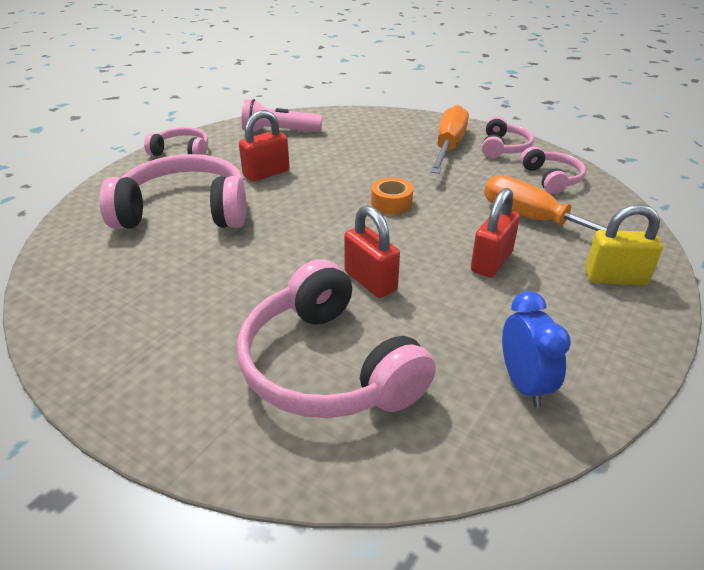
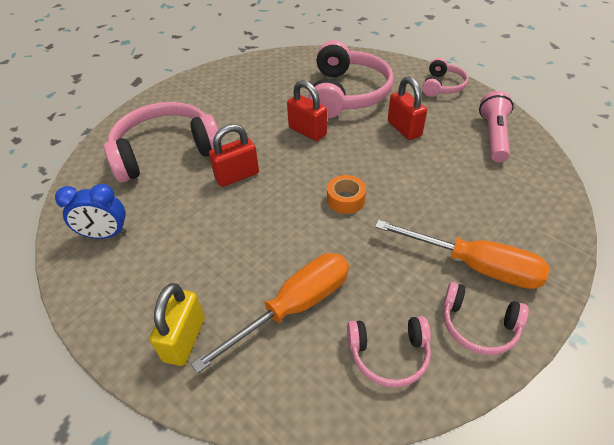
camera: 100 degrees right, 10 degrees up
(491, 262) = (238, 250): red padlock -> red padlock (307, 131)

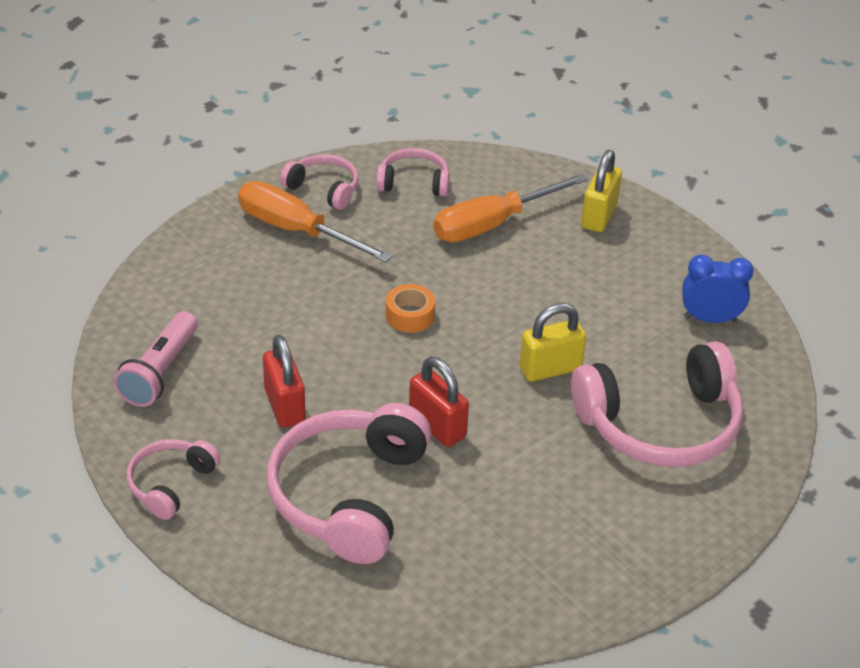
camera: 175 degrees left, 5 degrees down
(237, 176) = (550, 369): red padlock -> yellow padlock

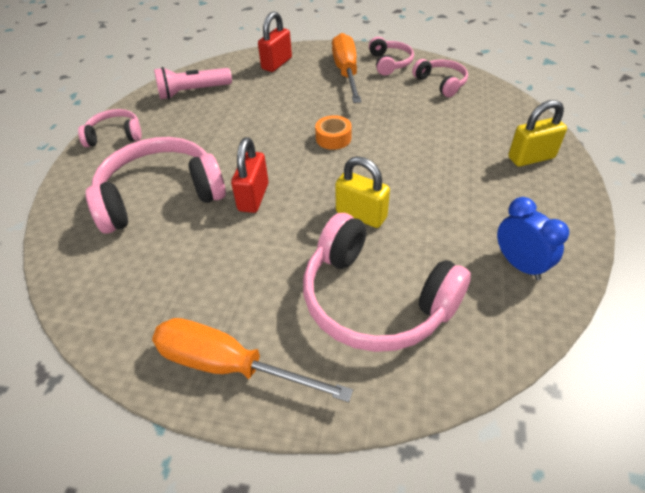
camera: 55 degrees right, 5 degrees up
(284, 406) = (209, 138): red padlock -> red padlock (276, 64)
(493, 224) = (453, 124): orange screwdriver -> orange screwdriver (229, 366)

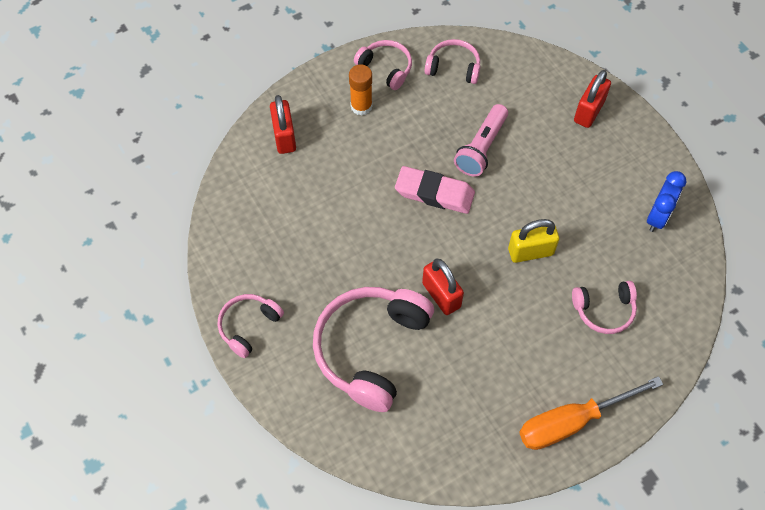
camera: 45 degrees left, 15 degrees up
(193, 92) = (250, 227): pink flashlight -> pink flashlight (481, 148)
(333, 138) = (434, 193): orange tape -> pink eraser
(346, 72) = (361, 106): orange screwdriver -> orange glue stick
(375, 300) = (604, 310): pink headphones -> pink headphones, size x0.52
(519, 265) = (657, 217): blue clock -> blue clock turned 105 degrees clockwise
(531, 158) = (588, 111): yellow padlock -> red padlock

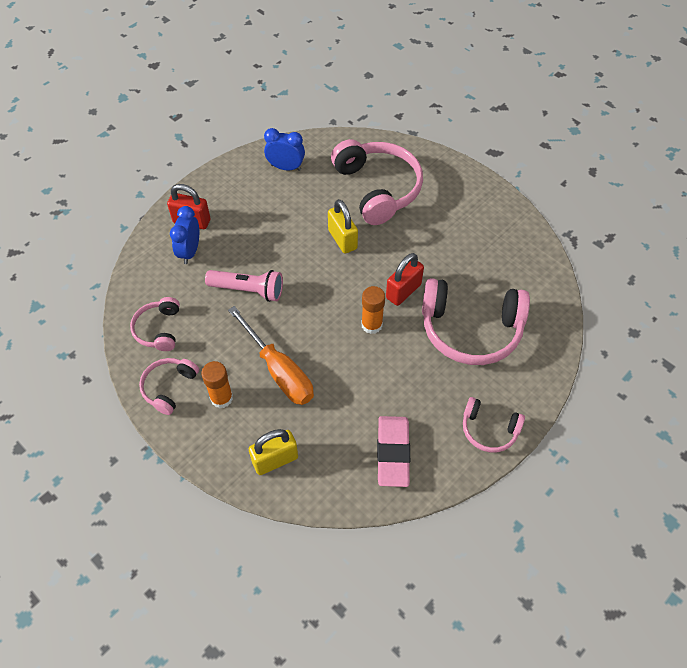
camera: 105 degrees left, 5 degrees down
(284, 137) = (275, 460): red padlock -> yellow padlock
(406, 252) = (371, 325): none -> orange glue stick
(434, 193) = (305, 316): pink eraser -> pink eraser (393, 453)
(546, 104) = (190, 252): none -> blue clock
(572, 422) = (473, 195): orange screwdriver -> orange screwdriver (279, 370)
(604, 310) = (377, 188): pink headphones -> pink headphones, size x1.91

